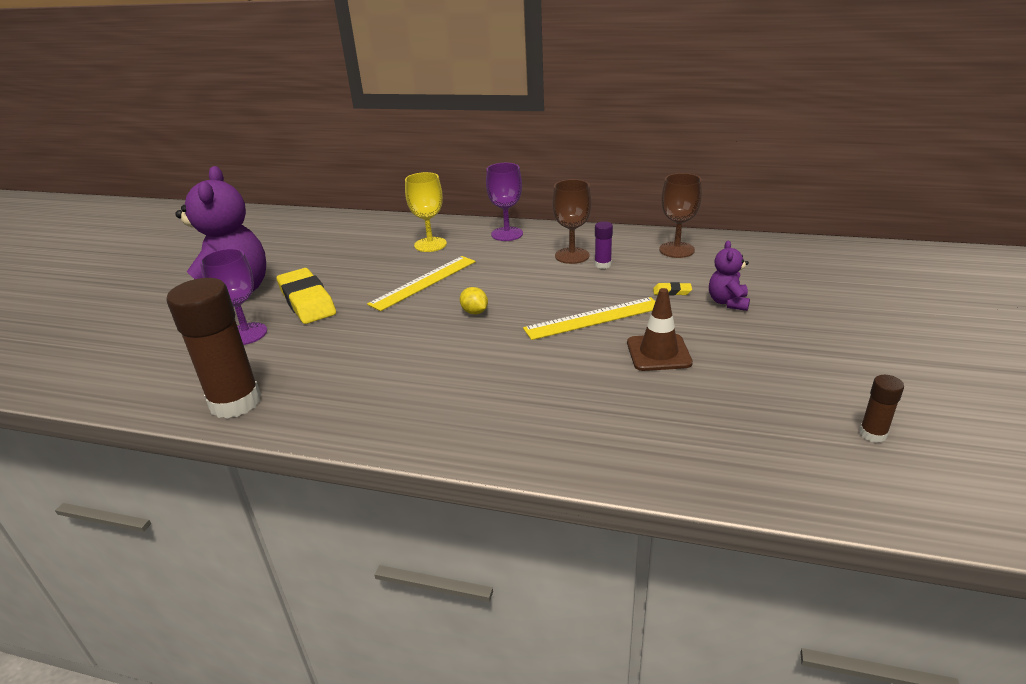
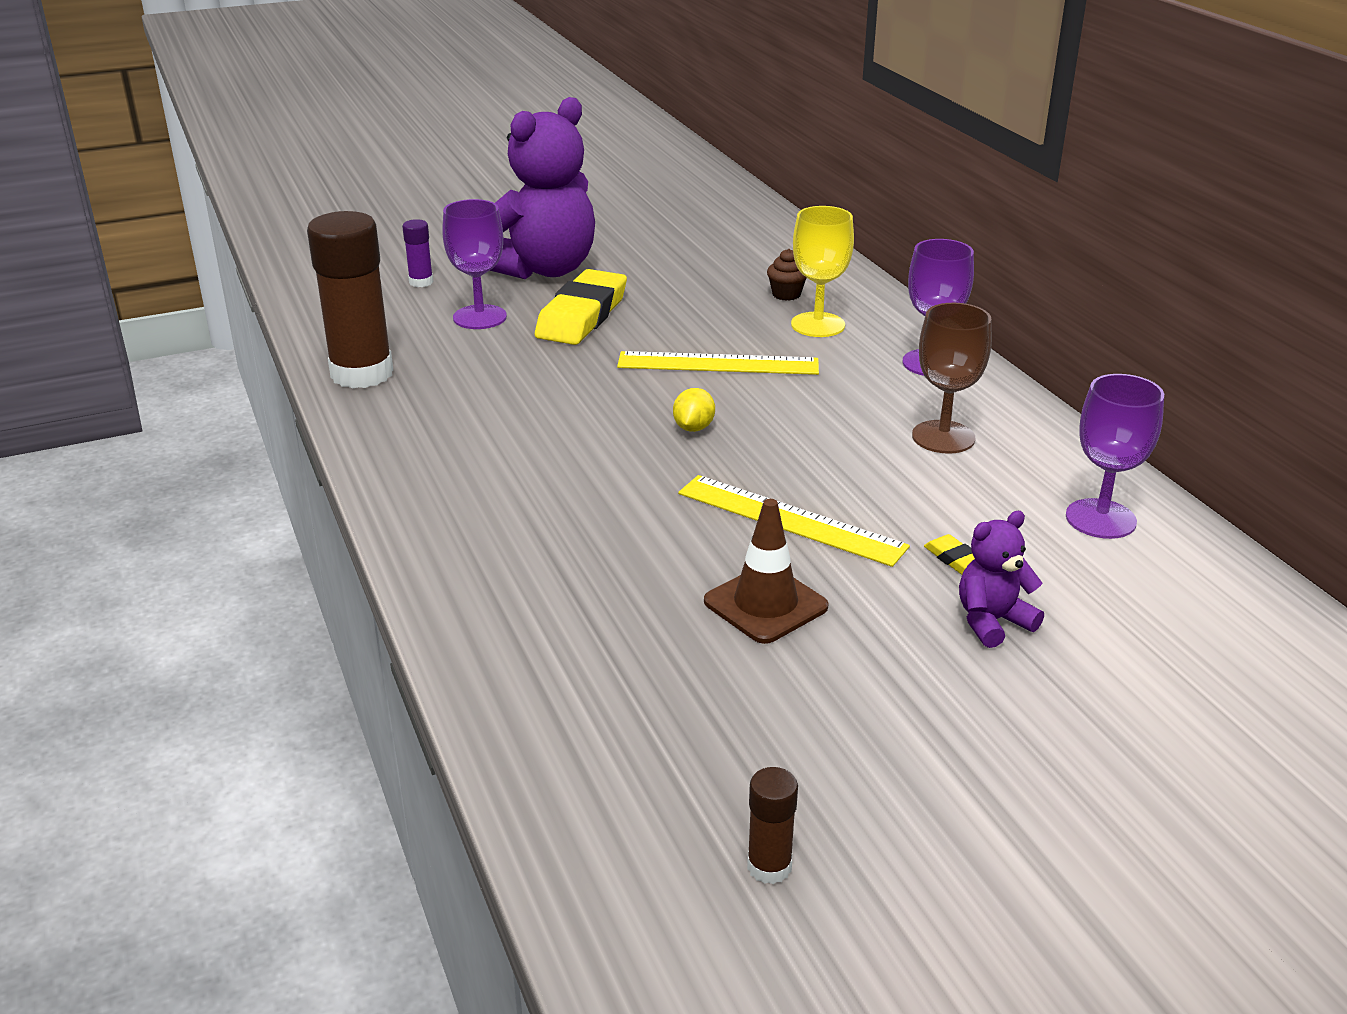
camera: 50 degrees right, 0 degrees up
(388, 241) = (786, 294): none -> brown cupcake
(603, 264) = (953, 472): purple glue stick -> purple glue stick (421, 282)
(676, 250) = (1100, 519): brown goblet -> purple goblet

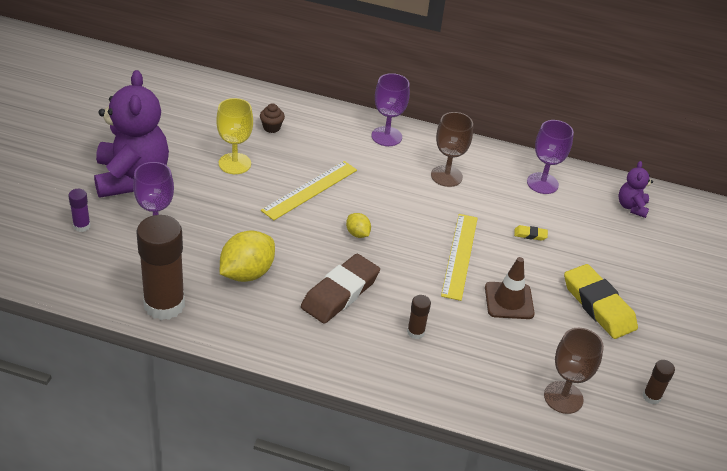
camera: 55 degrees left, 10 degrees up
(493, 394) = (247, 273): none -> yellow lemon
(556, 466) = (340, 293): none -> brown eraser
(567, 553) = (415, 332): none -> brown glue stick
(582, 316) = (204, 198): yellow eraser -> yellow eraser (598, 305)
(621, 756) = (563, 397): none -> brown goblet
(790, 519) = (459, 255): yellow ruler -> yellow ruler turned 60 degrees counterclockwise
(818, 325) = (313, 140): yellow goblet -> yellow goblet (234, 163)
(992, 622) = (575, 254): purple teddy bear -> purple teddy bear (631, 207)

